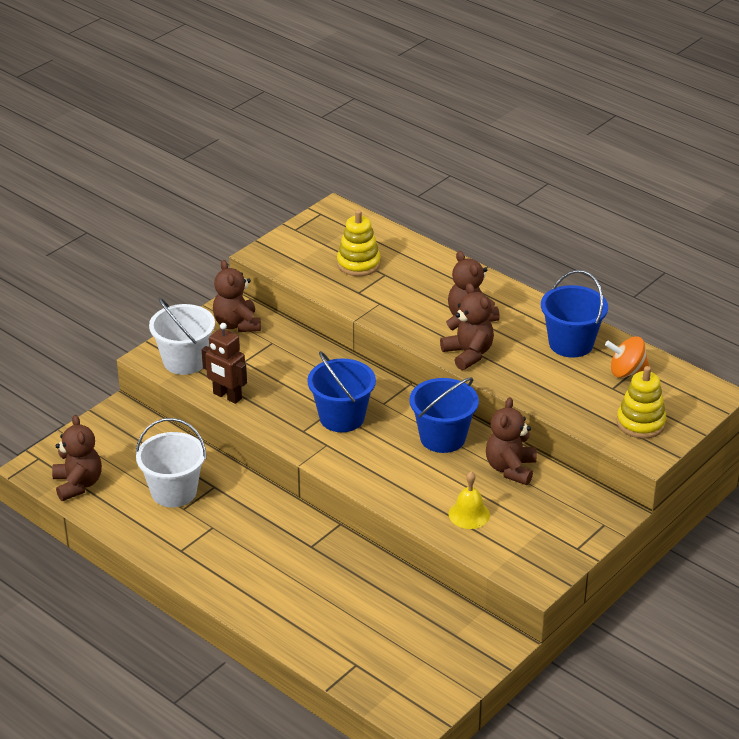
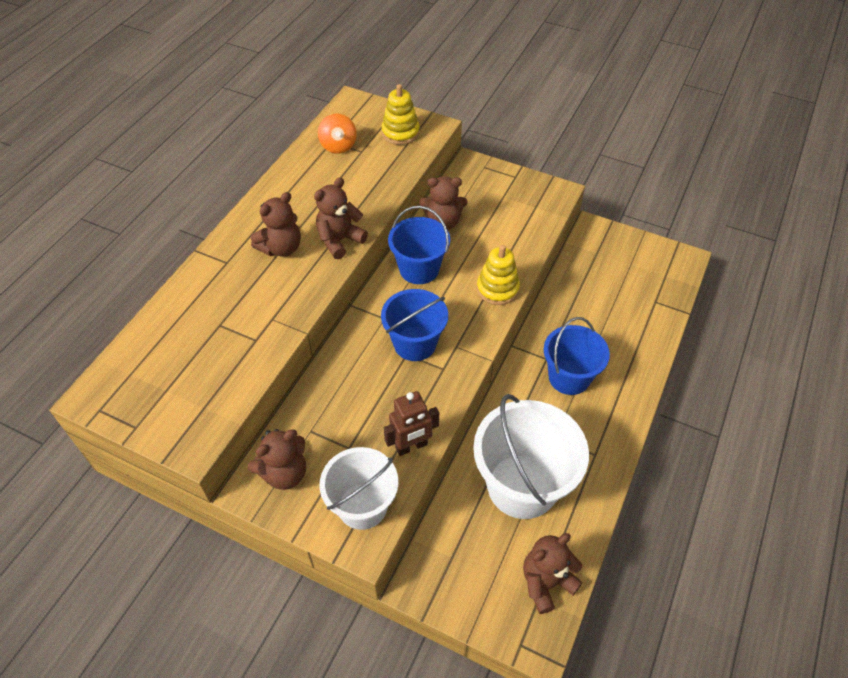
camera: 105 degrees left, 15 degrees up
(174, 492) = (522, 486): white bucket -> white bucket, size x1.54
(227, 396) = (411, 446): brown robot -> brown robot turned 45 degrees clockwise
(358, 264) = (203, 351): yellow stacking toy -> yellow stacking toy (497, 289)
(469, 514) = (506, 237): yellow bell -> none
(571, 343) = (308, 180): blue bucket -> blue bucket (569, 377)

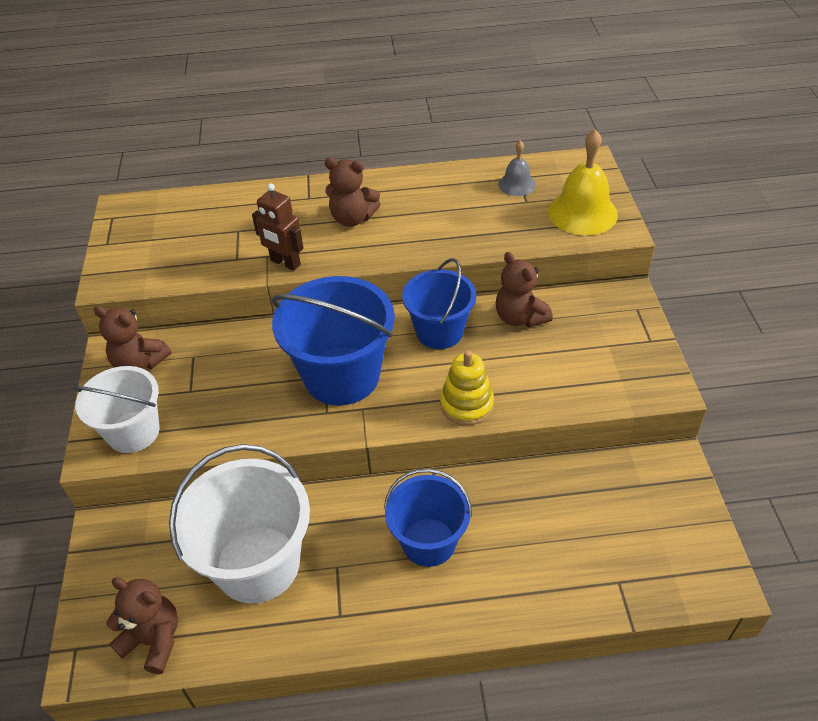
camera: 60 degrees right, 5 degrees down
(338, 146) = (517, 184): orange spinning top -> grey bell
(339, 240) = (394, 247): brown teddy bear -> none
(400, 133) = (582, 212): yellow stacking toy -> yellow bell
(411, 446) = (218, 434): brown robot -> brown robot (285, 263)
(415, 343) = (341, 376): blue bucket -> blue bucket, size x1.54

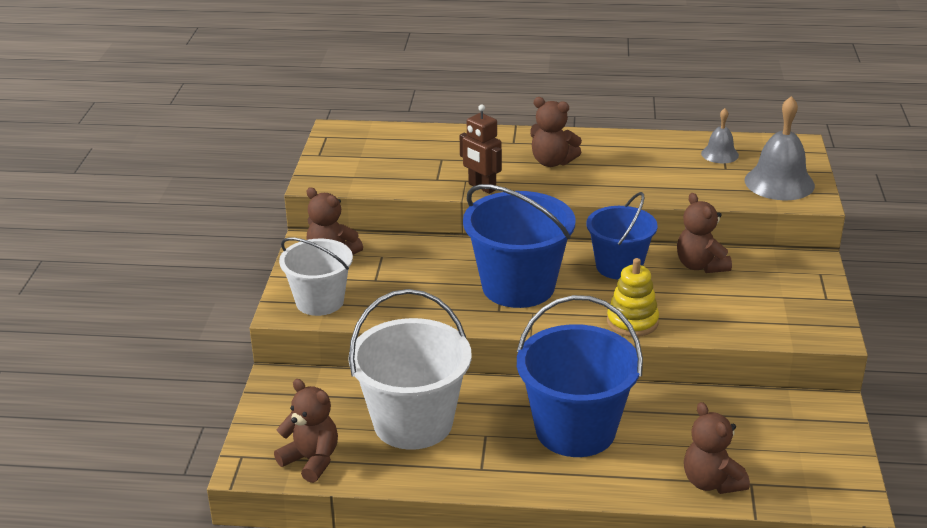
camera: 10 degrees right, 15 degrees down
(428, 542) = (575, 430): blue bucket -> blue bucket, size x1.54
(579, 588) = (711, 482): none -> brown teddy bear
(582, 212) = (779, 182): yellow bell -> grey bell

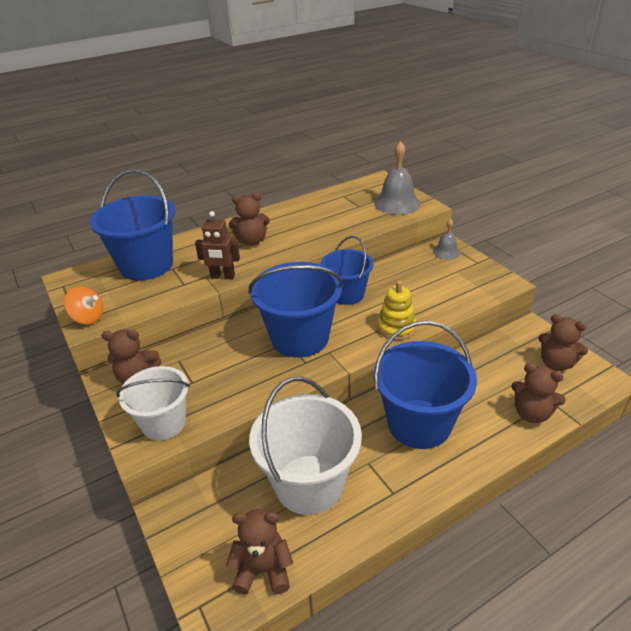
camera: 35 degrees left, 5 degrees up
(321, 176) = (88, 318): none -> orange spinning top
(420, 146) = (146, 265): none -> blue bucket
(700, 266) = (391, 272): brown teddy bear -> brown teddy bear (556, 363)
(719, 154) = (345, 199): grey bell -> grey bell (446, 252)

